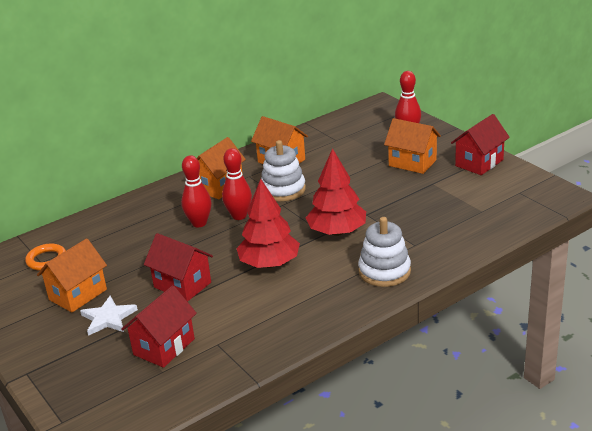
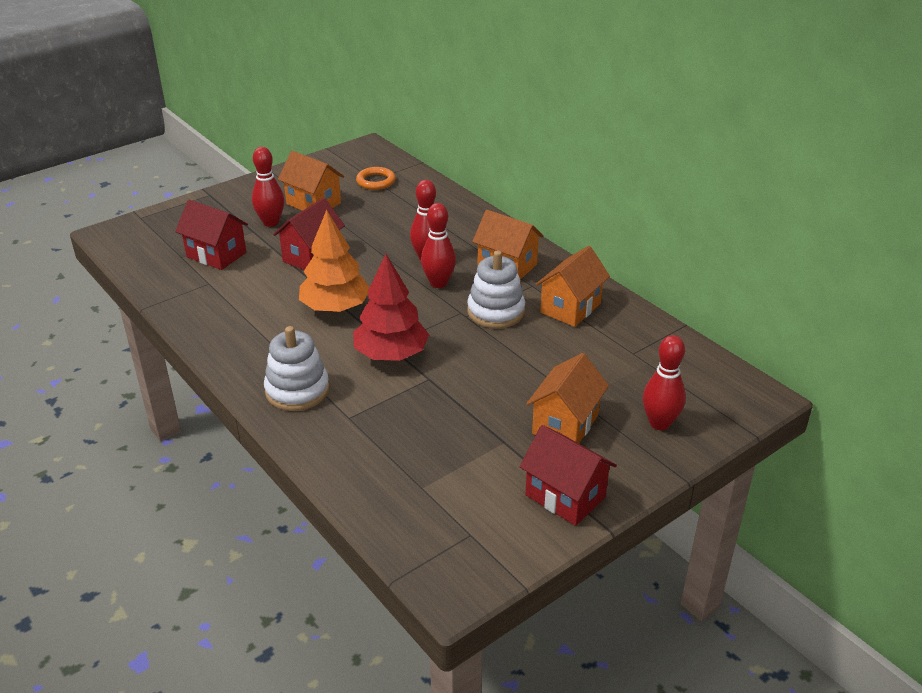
camera: 85 degrees right, 5 degrees up
(108, 318) = (271, 222): white star -> red bowling pin
(269, 264) = (335, 308): red tree -> orange tree

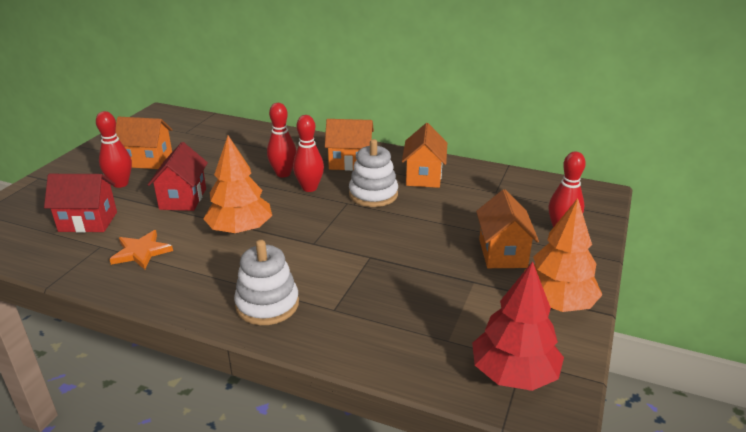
camera: 30 degrees left, 5 degrees down
(236, 301) = (141, 252): none -> orange star
(376, 181) = (189, 133): orange ring -> none
(391, 354) = (322, 249): red tree -> red tree (514, 374)
(565, 496) = (556, 303): red house -> orange tree

